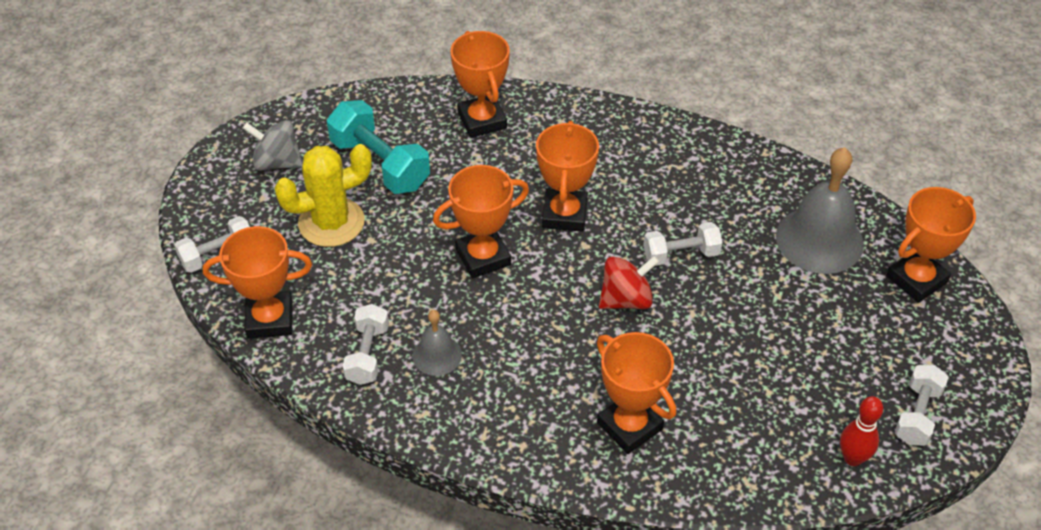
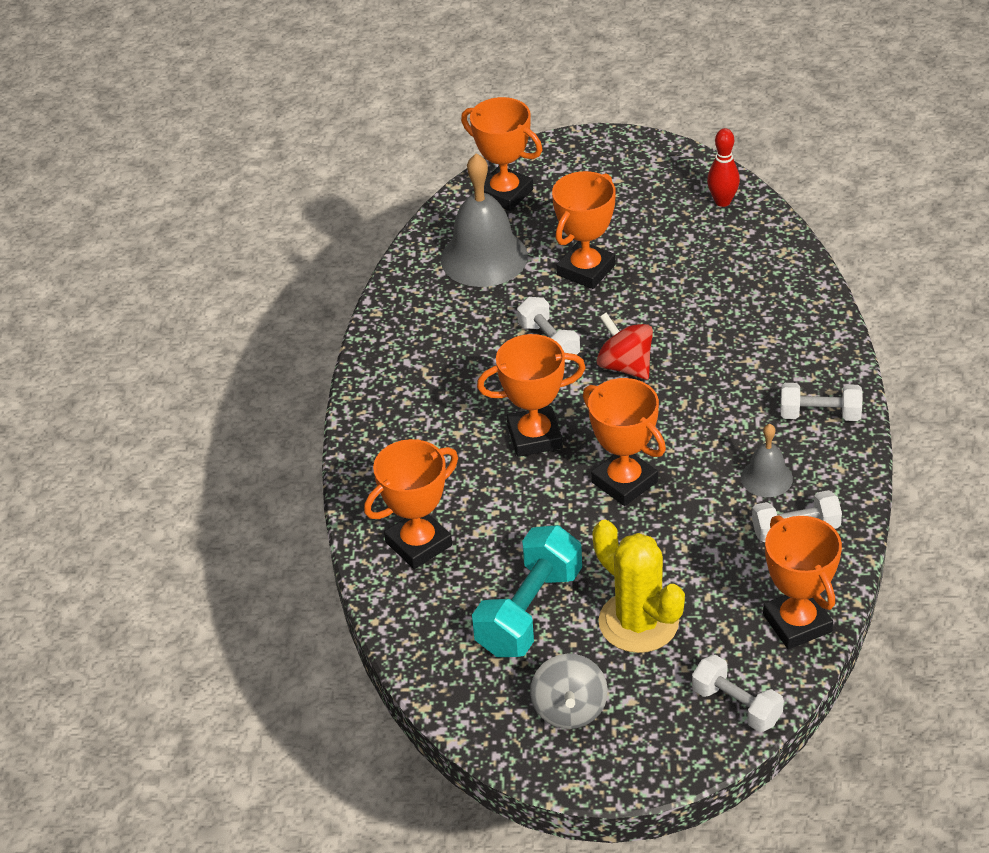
camera: 105 degrees left, 5 degrees down
(629, 426) = (768, 331): orange trophy -> orange trophy (586, 270)
(917, 415) = (657, 174): white dumbbell -> white dumbbell (820, 415)

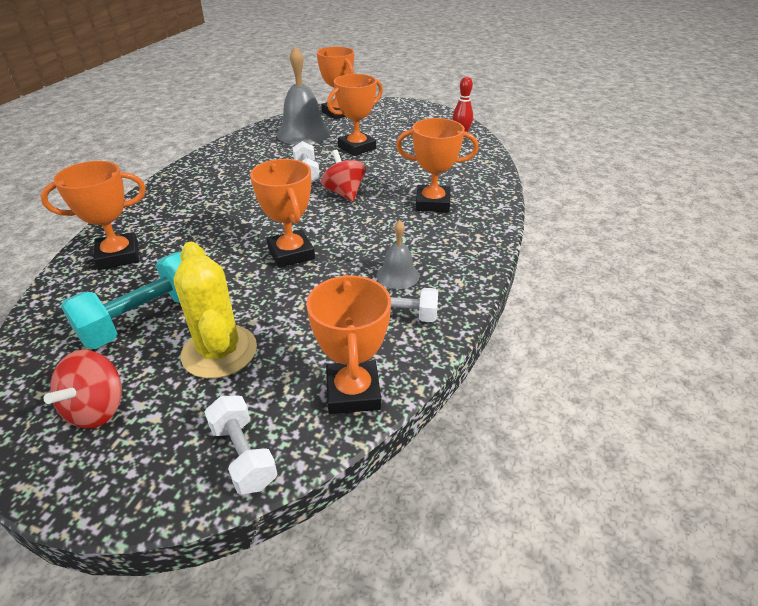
camera: 15 degrees right, 5 degrees down
(534, 437) = (254, 215): orange trophy -> orange trophy (432, 203)
(569, 709) = (97, 409): grey spinning top -> red spinning top
(820, 415) = (463, 246): white dumbbell -> none

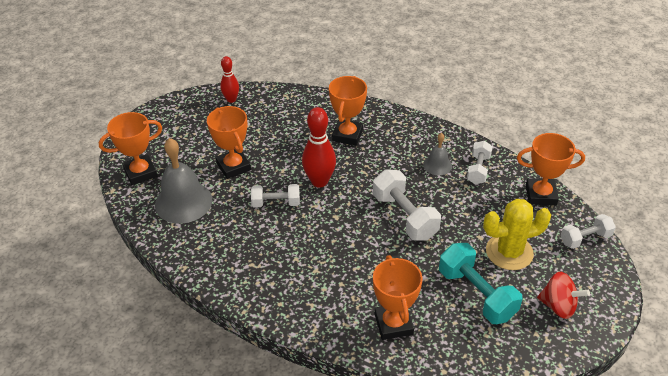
camera: 80 degrees left, 5 degrees up
(291, 253) = (404, 216): orange trophy -> white dumbbell
(344, 193) = (319, 181): red spinning top -> red bowling pin

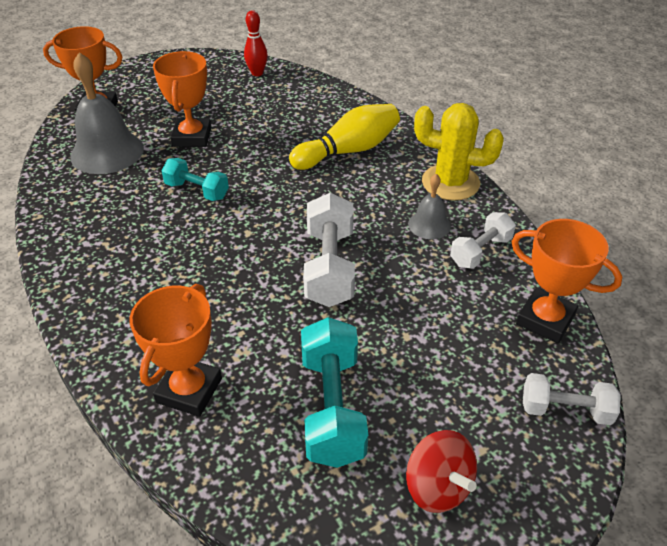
camera: 30 degrees right, 0 degrees up
(276, 203) = (197, 191): white dumbbell -> turquoise dumbbell
(319, 181) = (267, 187): red bowling pin -> none
(347, 135) = (348, 151): orange trophy -> yellow bowling pin
(509, 252) = (430, 374): yellow cactus -> yellow cactus (450, 183)

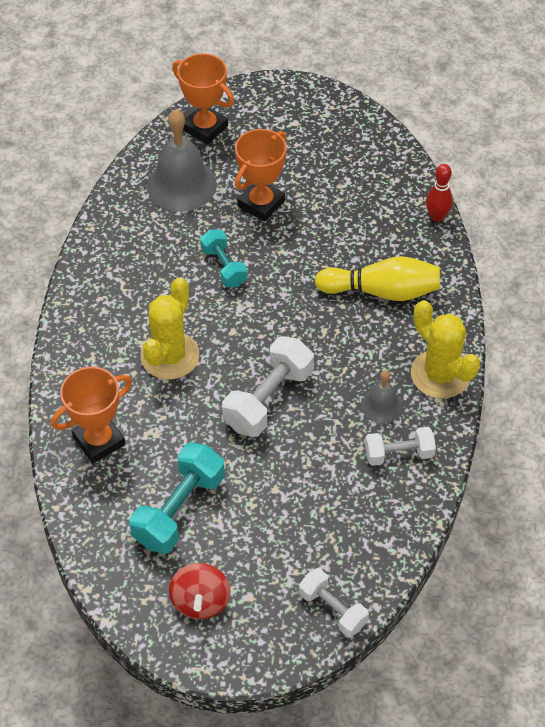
camera: 35 degrees right, 10 degrees up
(203, 278) = (170, 356): none -> yellow cactus
(257, 73) = (377, 150): red bowling pin -> red bowling pin (437, 216)
(545, 320) = (389, 539): orange trophy -> none

